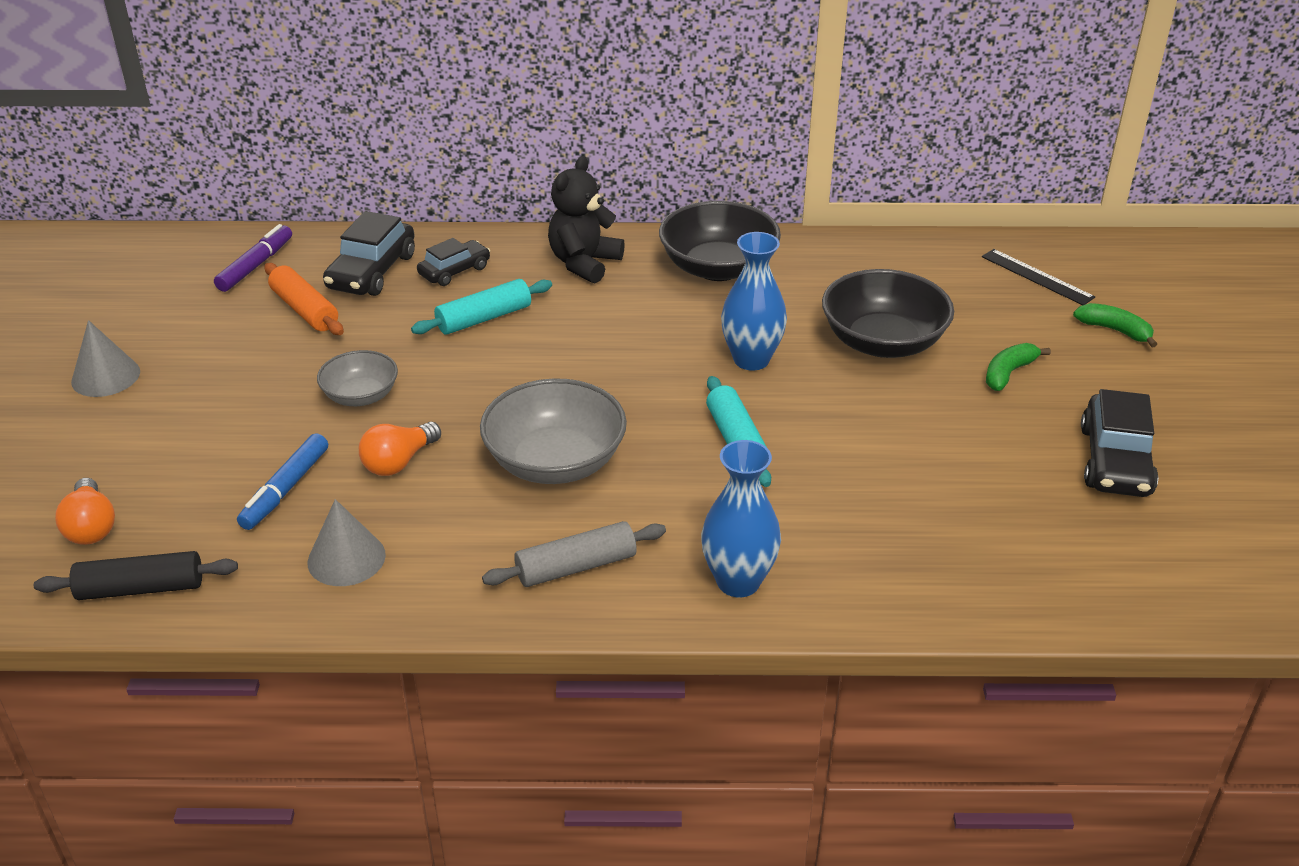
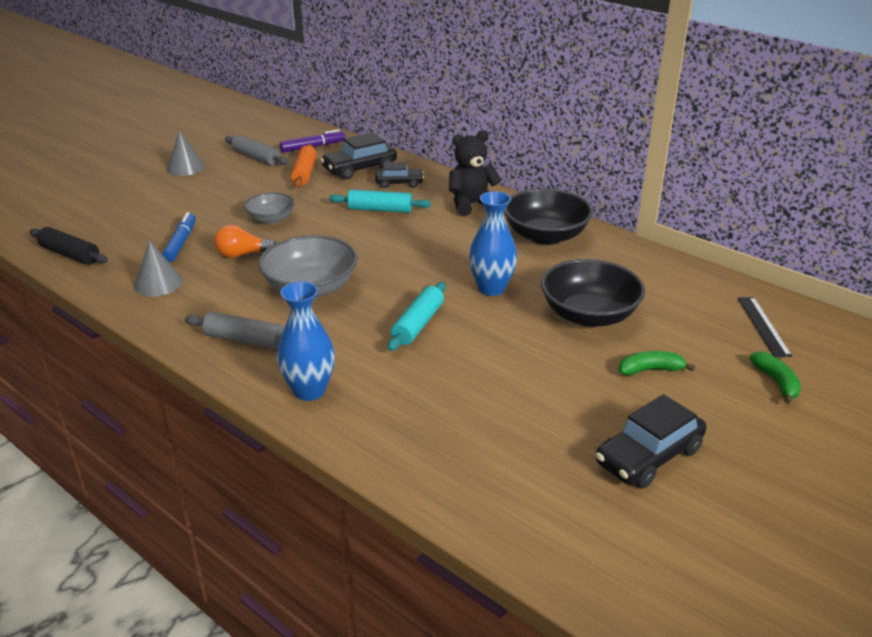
camera: 40 degrees right, 5 degrees down
(91, 527) = (91, 222): orange light bulb -> none
(196, 316) = (256, 158): none -> grey rolling pin
(286, 489) = (180, 243): blue marker -> blue marker turned 120 degrees clockwise

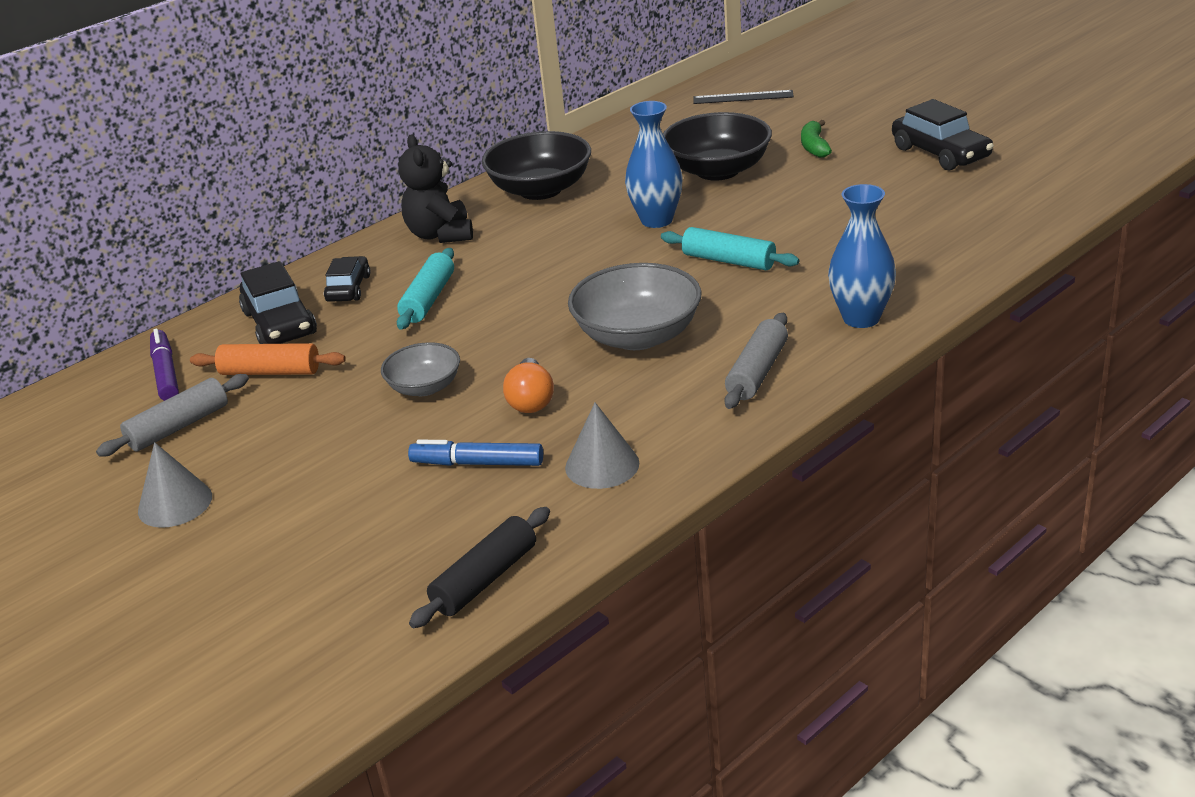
camera: 80 degrees left, 0 degrees up
(776, 382) = (831, 99): green banana -> none

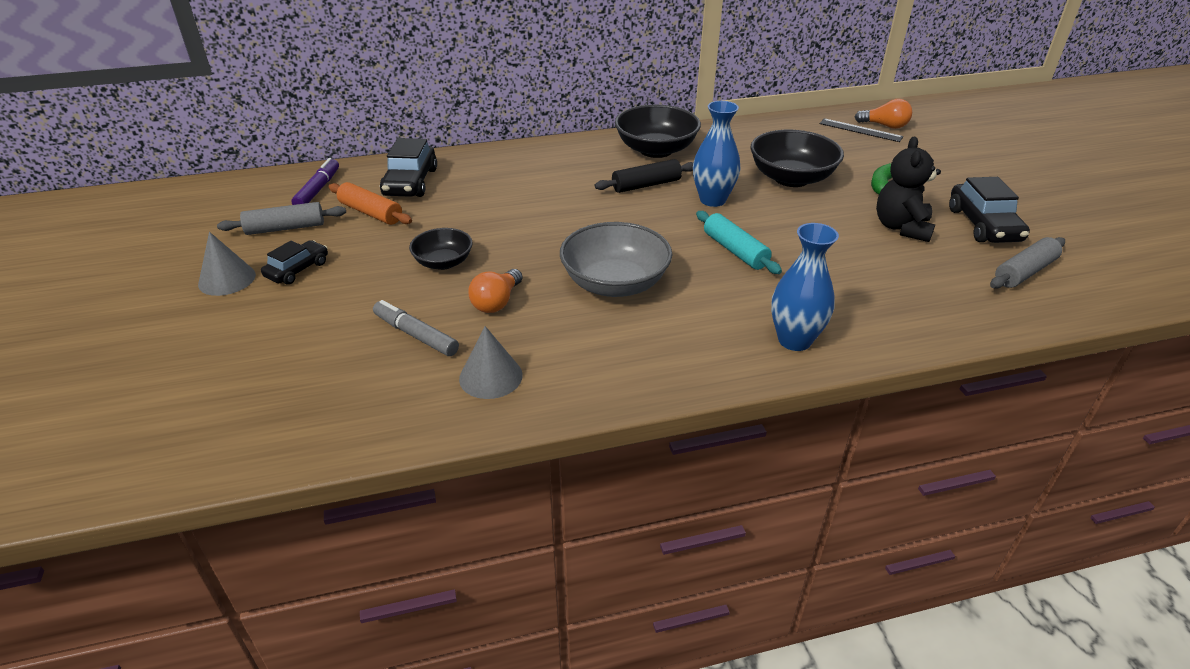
camera: 25 degrees right, 5 degrees up
(348, 288) = (472, 174): black car -> black car (297, 269)
(424, 387) = (443, 262): grey bowl -> black bowl
(428, 299) = (510, 200): turquoise rolling pin -> none
(440, 234) = (562, 158): black teddy bear -> black teddy bear (901, 228)
(478, 463) = (416, 335): blue marker -> grey marker
(485, 579) = (326, 431): black rolling pin -> black rolling pin (646, 185)
(757, 372) = (672, 351): grey rolling pin -> grey rolling pin (1024, 272)
(764, 85) = (885, 126): none -> orange light bulb

